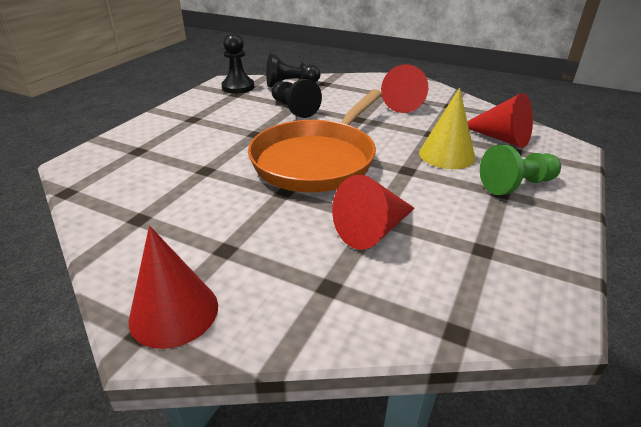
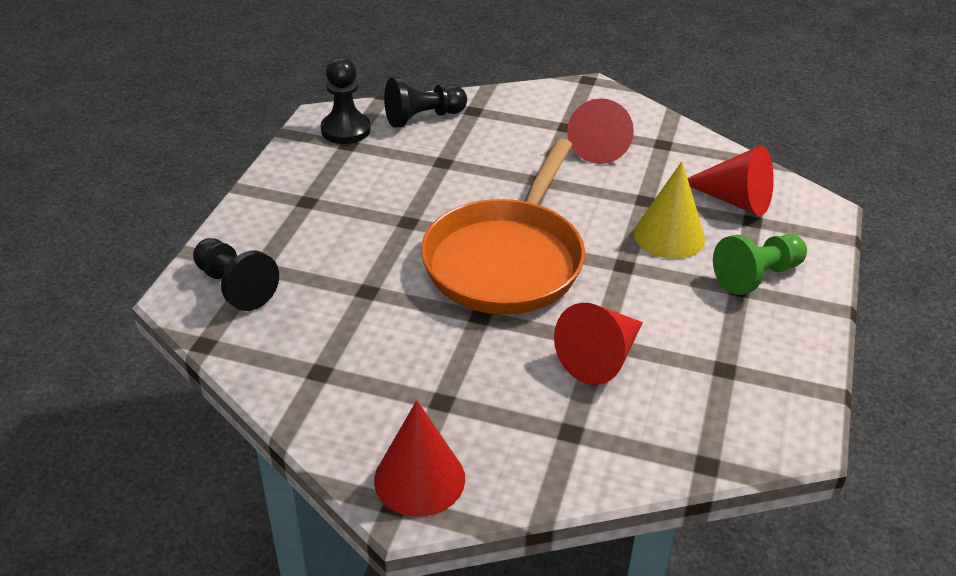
camera: 10 degrees left, 5 degrees up
(294, 109) = (445, 169): black pawn -> black pawn (235, 287)

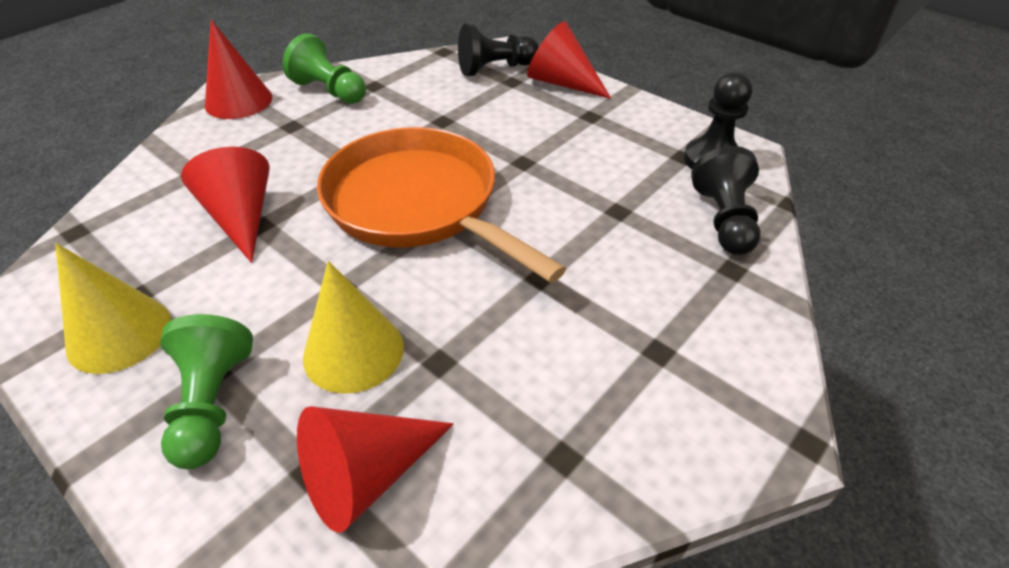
camera: 115 degrees right, 5 degrees up
(352, 404) = (330, 91): none -> green pawn
(599, 146) = (592, 368): red cone -> red cone (562, 83)
(759, 353) = (119, 334): none -> yellow cone

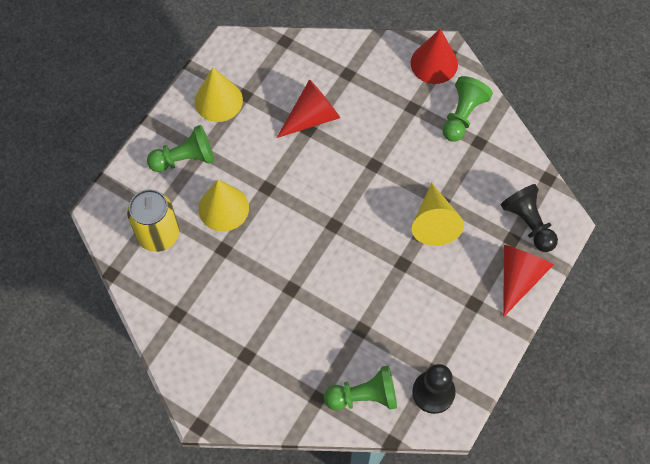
camera: 80 degrees right, 20 degrees up
(367, 475) = (158, 234): red cone -> yellow can
(418, 204) = (343, 209): orange pan -> none
(470, 129) = (434, 222): none -> yellow cone
(724, 220) = (364, 396): black pawn -> green pawn

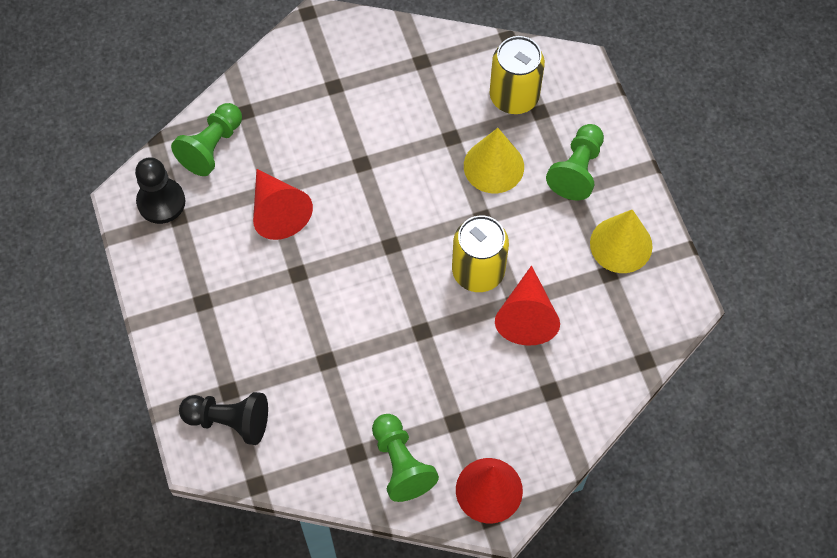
camera: 130 degrees right, 0 degrees up
(306, 163) = (478, 271): none -> yellow can
(434, 222) = (311, 335): yellow cone -> none
(519, 277) = (187, 363): red cone -> red cone (278, 211)

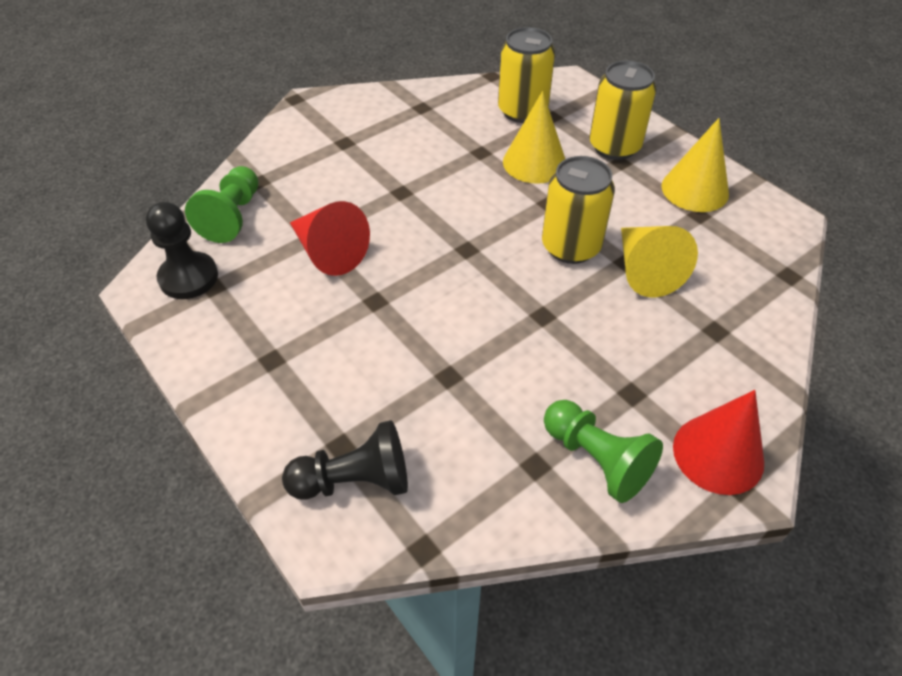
camera: 20 degrees left, 15 degrees down
(526, 316) = (645, 270): red cone -> yellow cone
(577, 170) = (614, 147): green pawn -> yellow can

